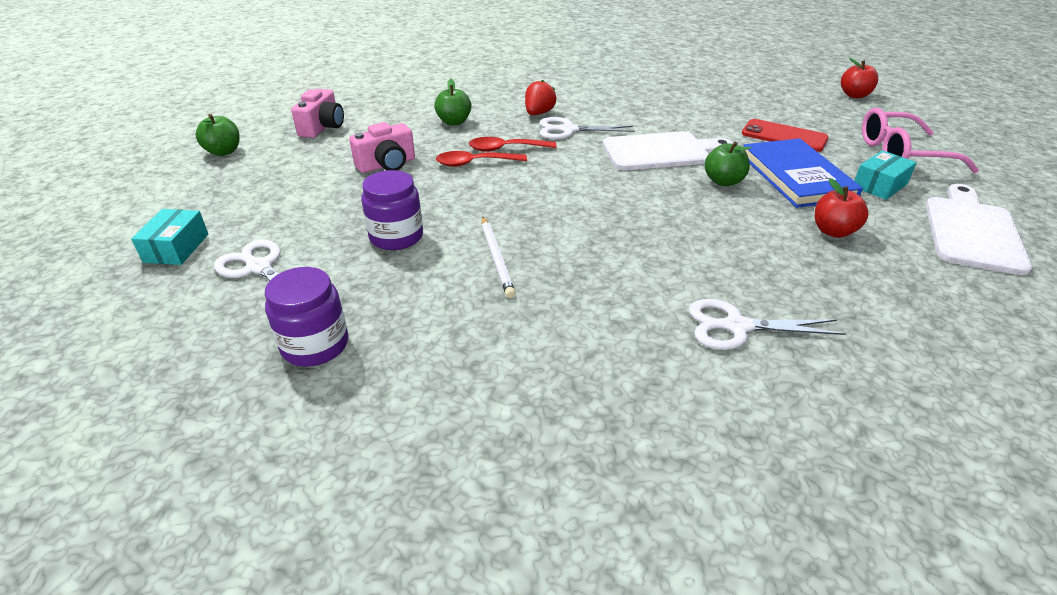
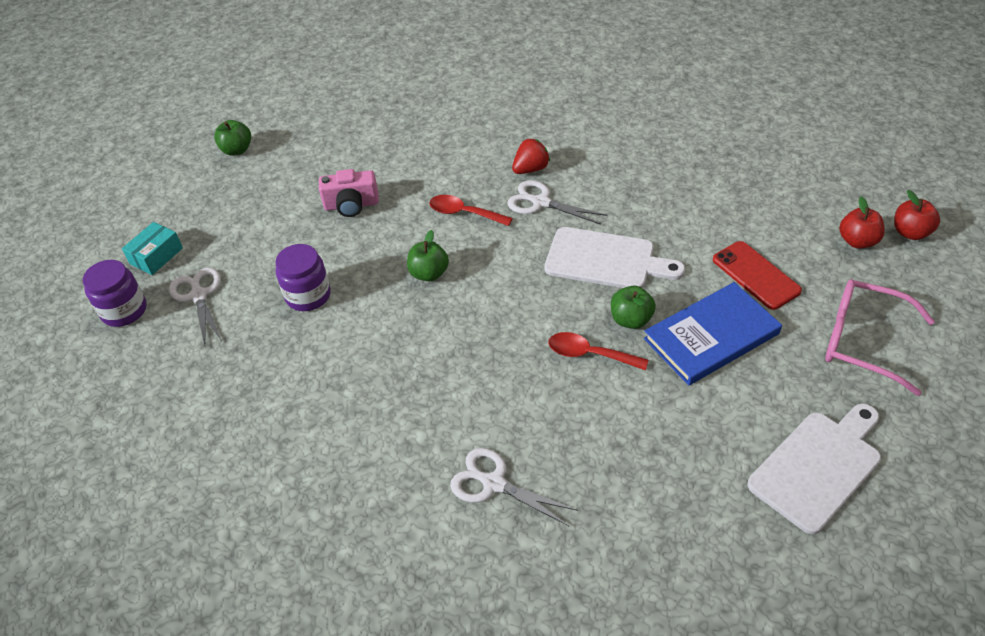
camera: 30 degrees right, 10 degrees up
(315, 345) = (196, 384): purple jar -> purple jar (124, 311)
(323, 127) = (328, 138): pink camera -> none
(454, 122) = (444, 161): green apple -> green apple (429, 273)
(474, 163) = (424, 225): red spoon -> red spoon (589, 354)
(497, 258) = (366, 345): white pencil -> none
(796, 176) = (711, 336): blue book -> blue book turned 45 degrees clockwise
(833, 231) = (676, 417): red apple -> red apple (857, 241)
(879, 185) = (787, 376): turquoise box -> none

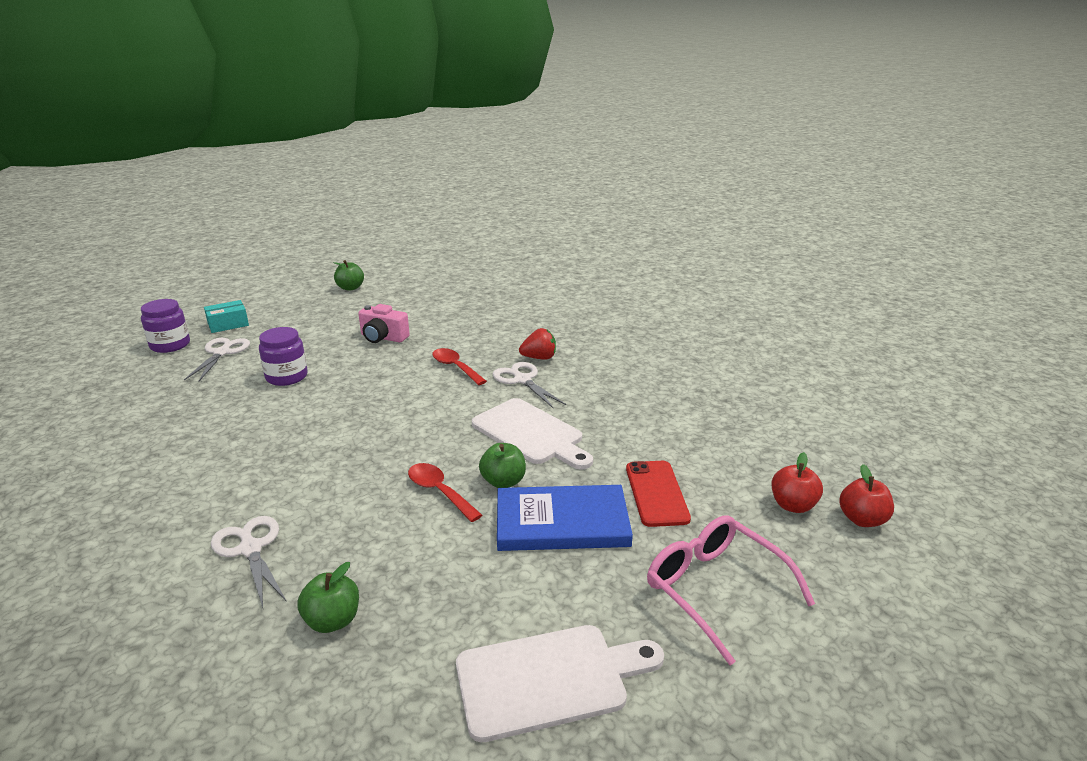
camera: 25 degrees right, 20 degrees down
(429, 273) = (384, 393): green apple -> green apple (332, 620)

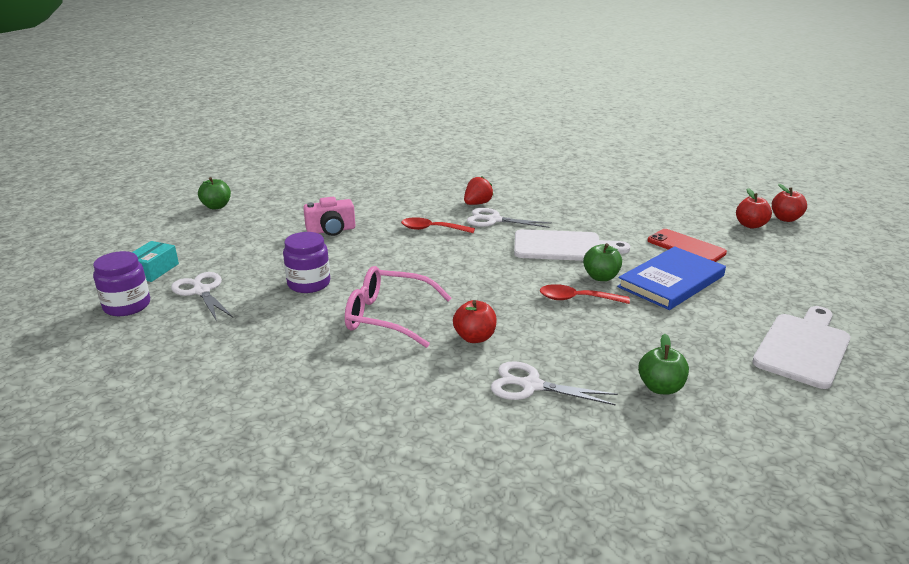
camera: 40 degrees left, 0 degrees up
(297, 482) = (474, 337): none -> red apple
(715, 589) = (789, 275): pink glasses -> pink glasses (388, 316)

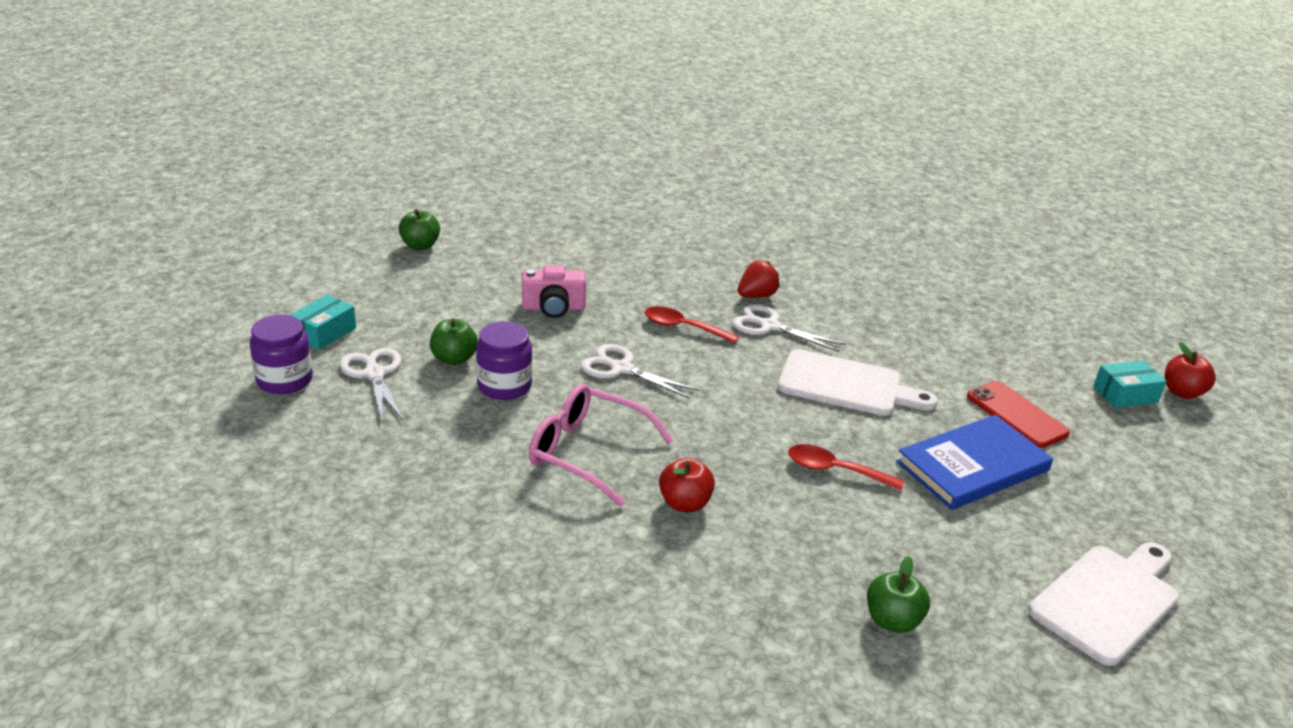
camera: 10 degrees right, 5 degrees up
(531, 385) = (731, 585): white scissors -> white scissors (621, 369)
(601, 277) = (880, 442): green apple -> green apple (454, 359)
(750, 225) = (1125, 394): red apple -> turquoise box

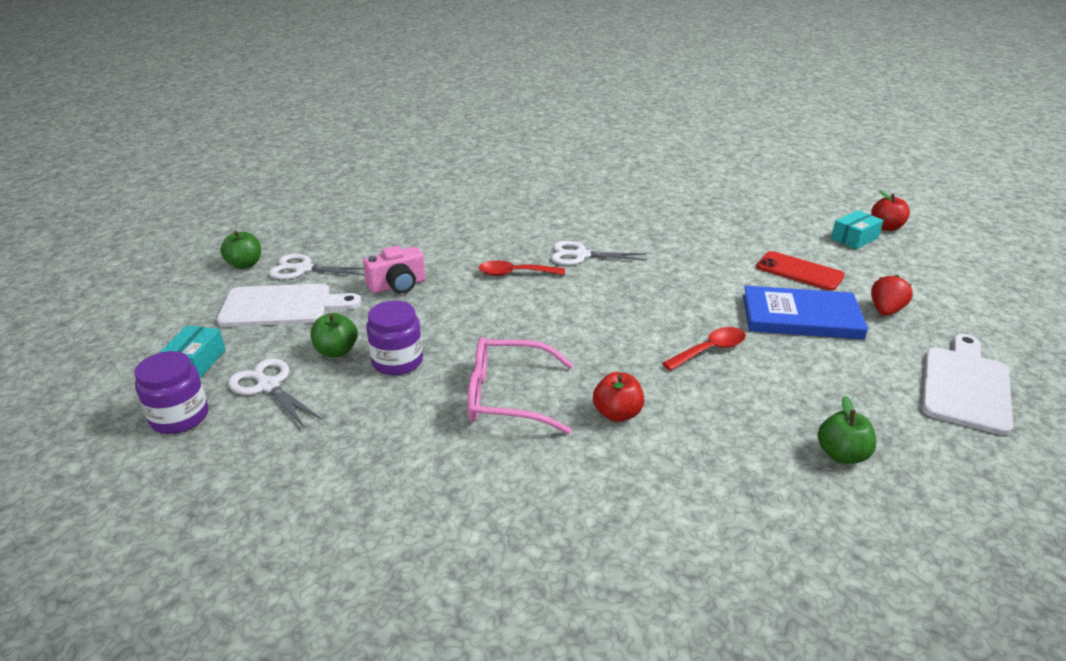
camera: 20 degrees left, 0 degrees up
(621, 369) = (488, 319): white scissors -> white scissors (303, 269)
(756, 296) = (554, 235): red strawberry -> red strawberry (885, 310)
(835, 470) = (710, 350): red spoon -> red spoon turned 150 degrees clockwise
(847, 385) = (669, 283): white cutting board -> white cutting board (282, 306)
(972, 466) = (801, 317): blue book -> blue book turned 60 degrees clockwise

